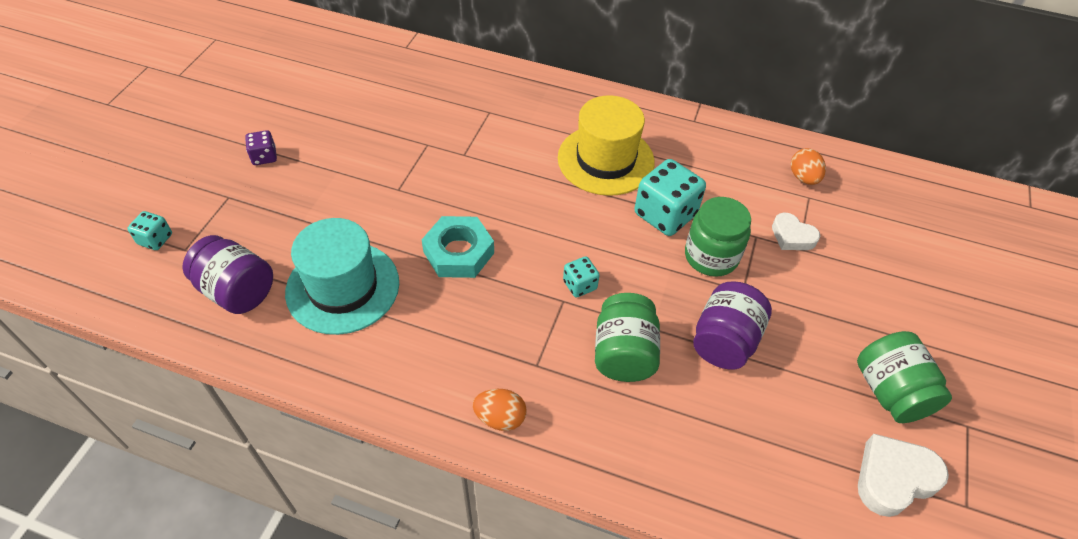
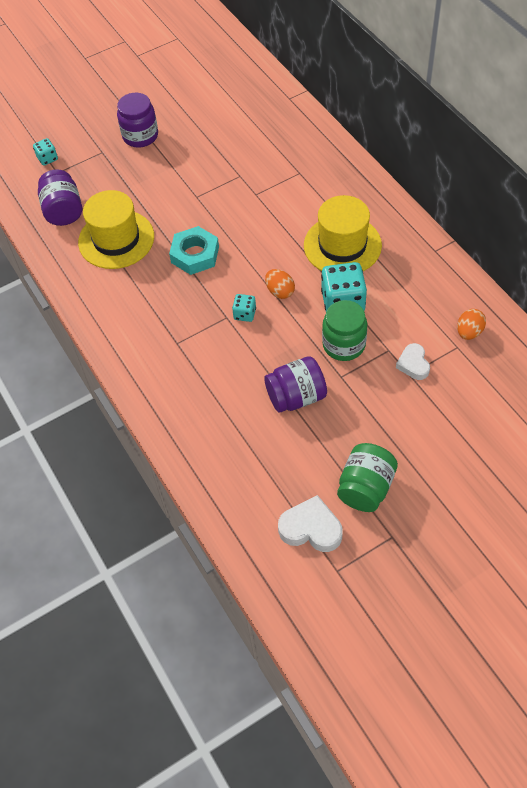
camera: 45 degrees right, 5 degrees up
(264, 157) = (140, 136): purple dice -> purple jar
(343, 287) = (116, 239): turquoise hat -> yellow hat
(500, 418) = (132, 358): orange egg -> orange egg (280, 291)
(623, 353) = (230, 367): green jar -> none

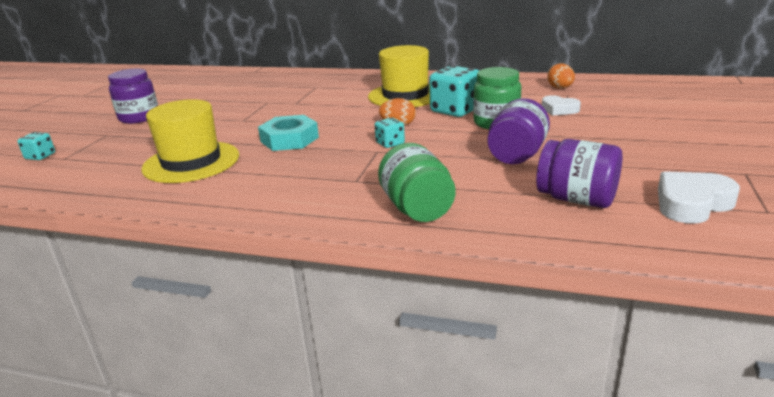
camera: 45 degrees left, 30 degrees down
(63, 211) = (101, 171): purple jar -> purple jar (576, 199)
(365, 488) = (668, 164): green jar -> green jar (417, 209)

